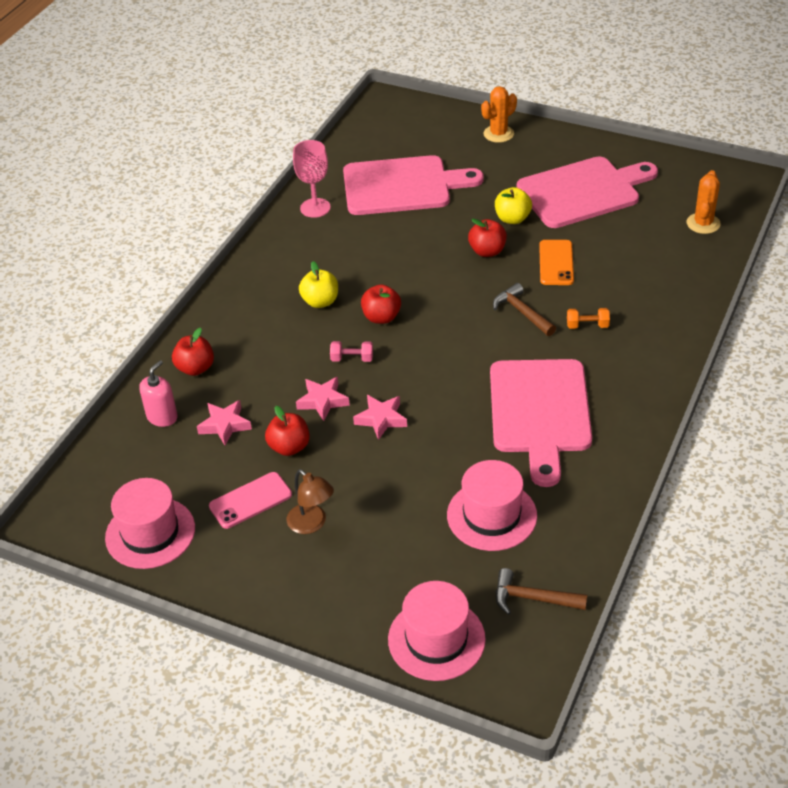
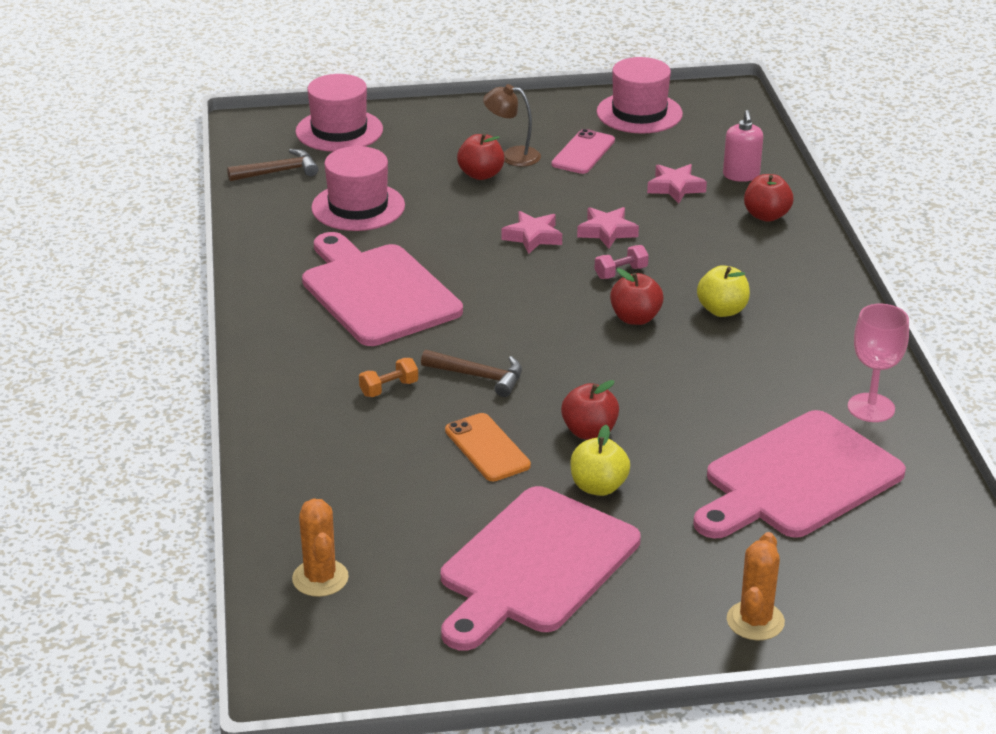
camera: 145 degrees right, 10 degrees down
(289, 447) = (595, 192): red apple -> red apple (481, 175)

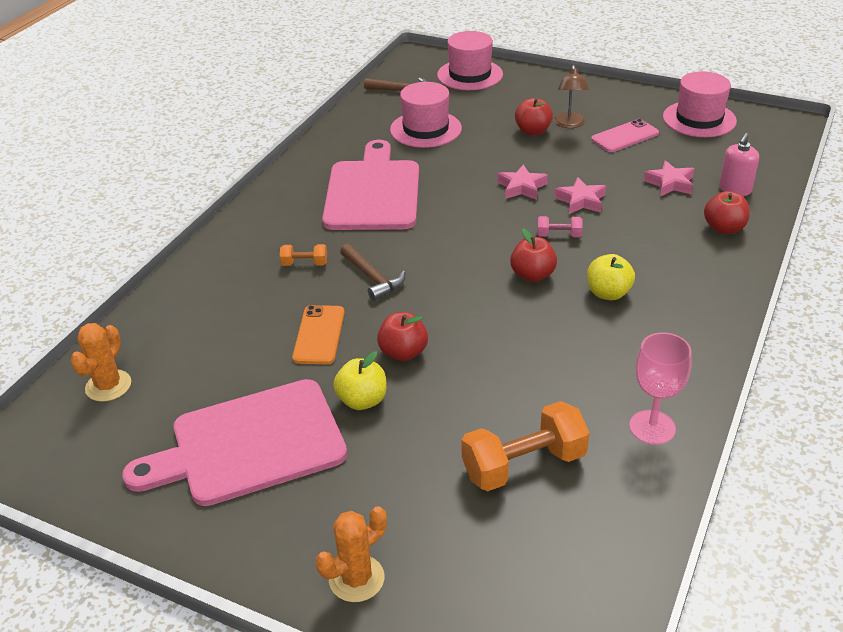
camera: 35 degrees right, 5 degrees up
(512, 156) = (569, 124): brown lamp -> brown lamp turned 135 degrees counterclockwise
(798, 479) = (524, 465): pink cutting board -> orange dumbbell

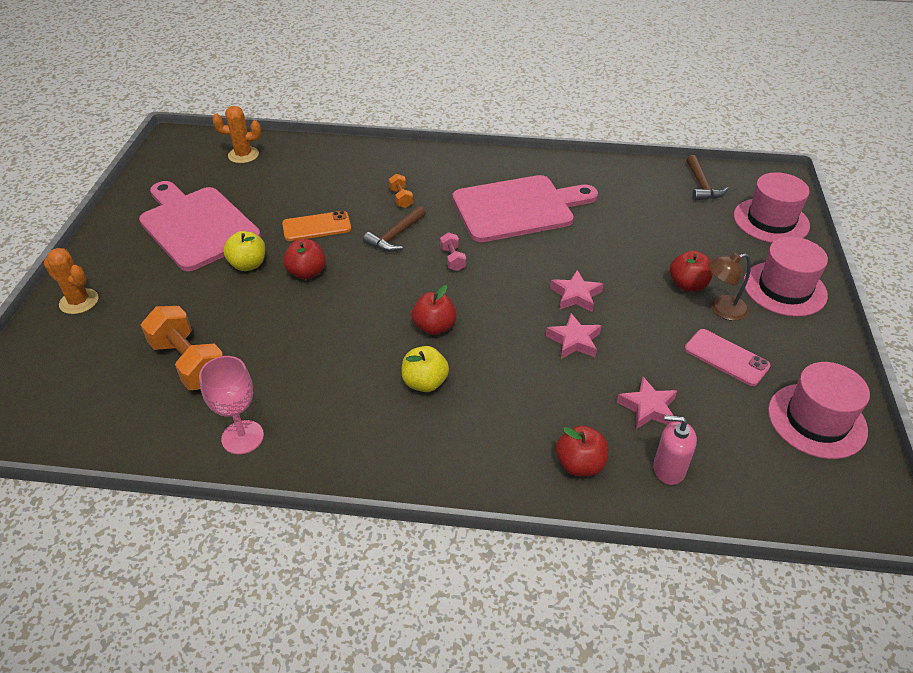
camera: 70 degrees right, 5 degrees up
(425, 129) = (641, 215): pink hat -> pink hat (784, 289)
(558, 235) = (505, 334): pink dumbbell -> pink dumbbell (453, 259)

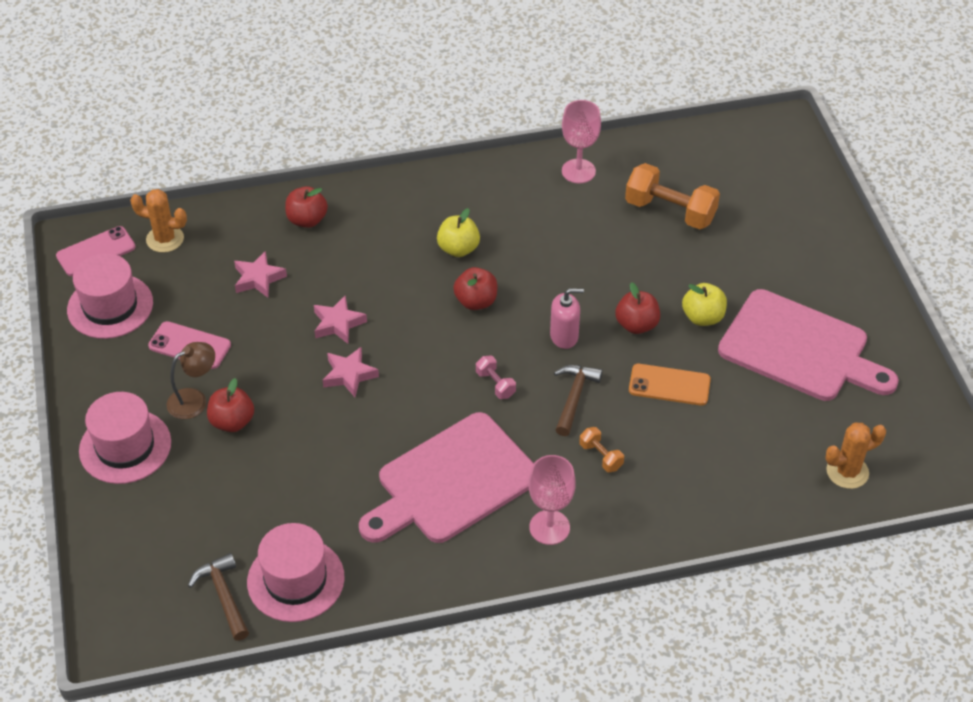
camera: 160 degrees right, 5 degrees up
(79, 301) = (823, 236): orange cactus -> orange cactus (165, 239)
(316, 227) = (669, 385): orange phone -> orange phone turned 45 degrees clockwise
(462, 171) = (549, 527): none -> pink goblet
(669, 469) = (236, 235): pink soap dispenser -> pink soap dispenser (564, 336)
(771, 221) = (132, 553): pink hat -> pink hat (295, 580)
(845, 495) = (96, 251): none -> pink phone

